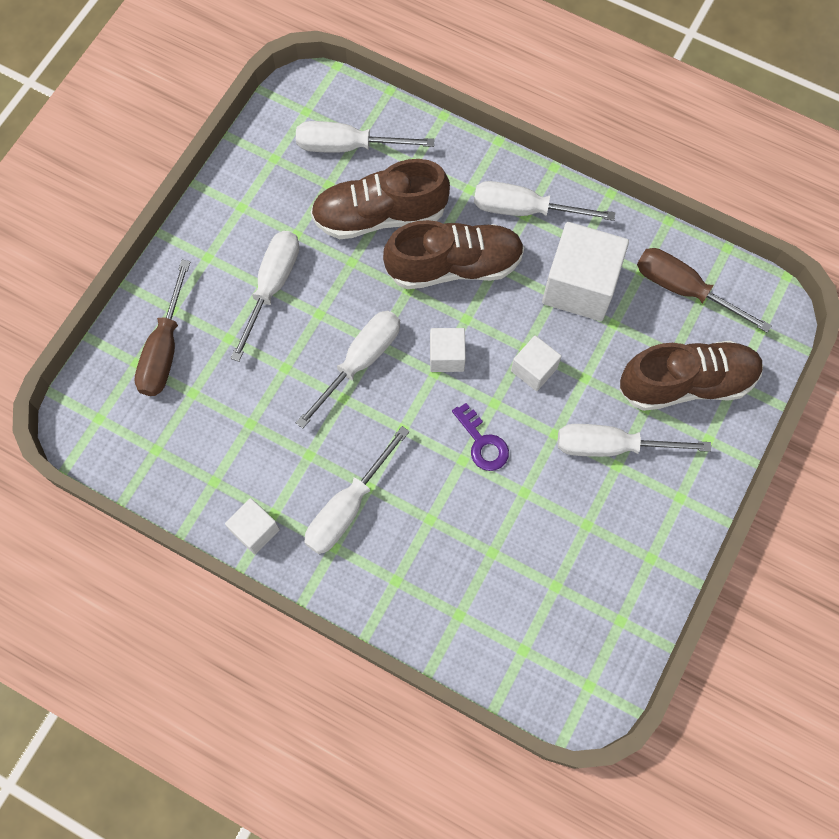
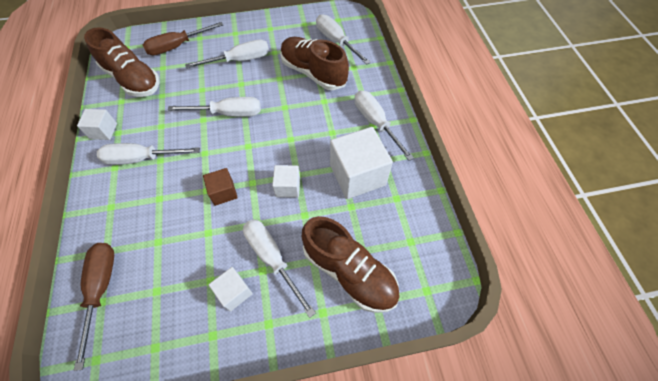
camera: 50 degrees right, 10 degrees down
(447, 356) = (261, 144): white cube -> white cube (234, 292)
(454, 266) = (315, 115): brown shoe -> brown shoe (133, 79)
(482, 442) = (223, 192): purple key -> brown cube
(684, 289) = (407, 227): brown screwdriver -> brown screwdriver (101, 289)

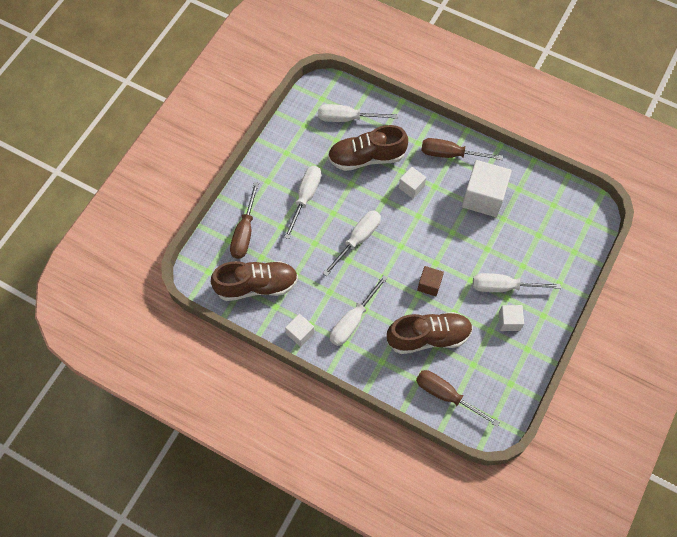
camera: 50 degrees left, 5 degrees up
(288, 187) = (458, 244): white cube -> white cube (411, 187)
(349, 272) = (546, 251): brown shoe -> brown shoe (428, 337)
(375, 123) = (450, 154): white screwdriver -> brown screwdriver

